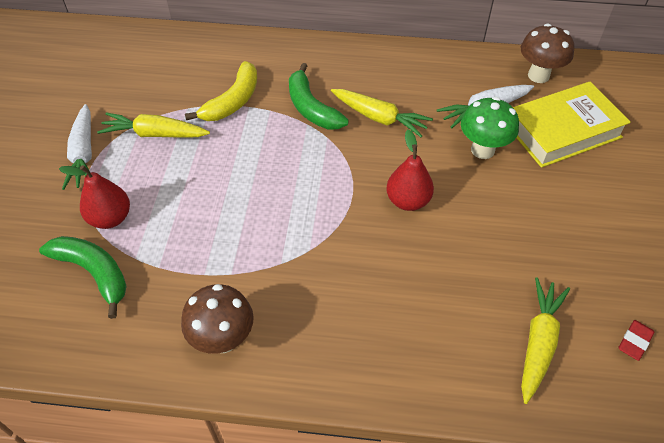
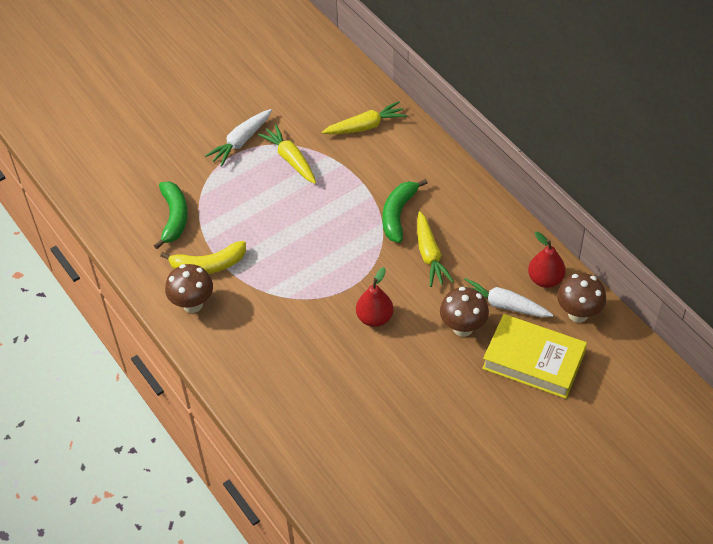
camera: 50 degrees right, 0 degrees up
(110, 218) = (213, 193): red pear -> red pear (545, 279)
(233, 101) = (358, 172): yellow banana -> yellow banana (208, 265)
(482, 150) = (463, 328): green mushroom -> brown mushroom
(538, 342) = (335, 447): yellow carrot -> yellow carrot (365, 126)
(634, 341) = (385, 494): red eraser -> none

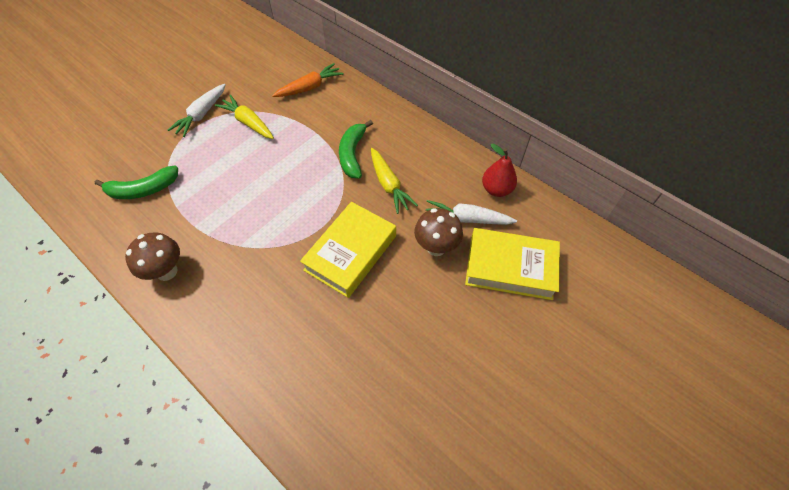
camera: 15 degrees left, 5 degrees up
(174, 217) = (143, 189): green banana -> green banana turned 90 degrees clockwise
(208, 265) = (180, 229): yellow banana -> none
(365, 126) = (309, 87): yellow carrot -> orange carrot
(374, 318) = (350, 253): red pear -> yellow book
(578, 314) = (535, 215): brown mushroom -> none

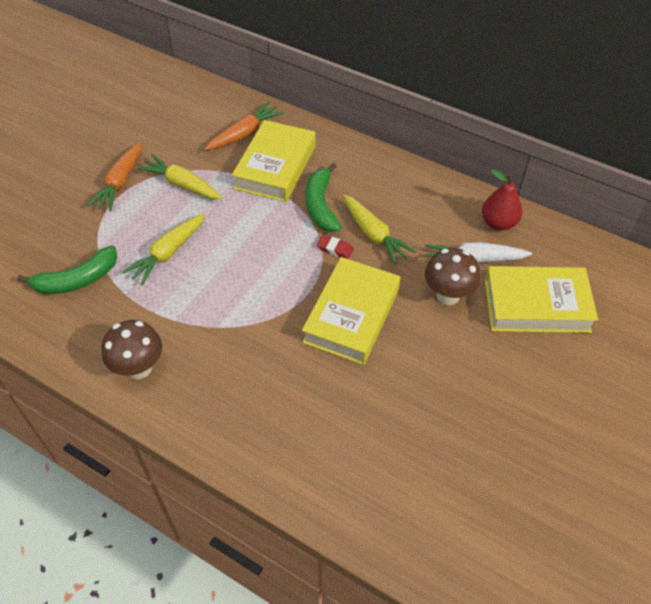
camera: 10 degrees left, 5 degrees down
(201, 115) = (120, 182): white carrot -> orange carrot
(220, 178) = (168, 253): none -> yellow carrot
(326, 117) = (275, 167): none -> yellow book
(353, 193) = (335, 249): none -> red eraser

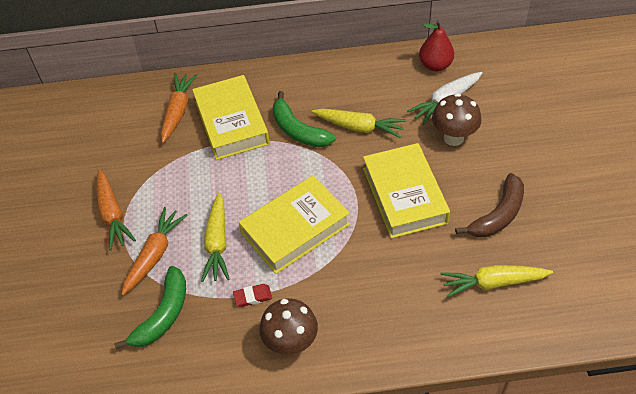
camera: 35 degrees left, 0 degrees up
(117, 231) = (154, 254): none -> orange carrot
(182, 185) = (169, 183): yellow carrot -> yellow carrot (493, 283)
(335, 249) = (342, 155): red eraser -> red eraser (253, 297)
(417, 389) = (498, 215): none -> brown banana
(536, 305) = (514, 107): yellow book -> yellow book (295, 229)

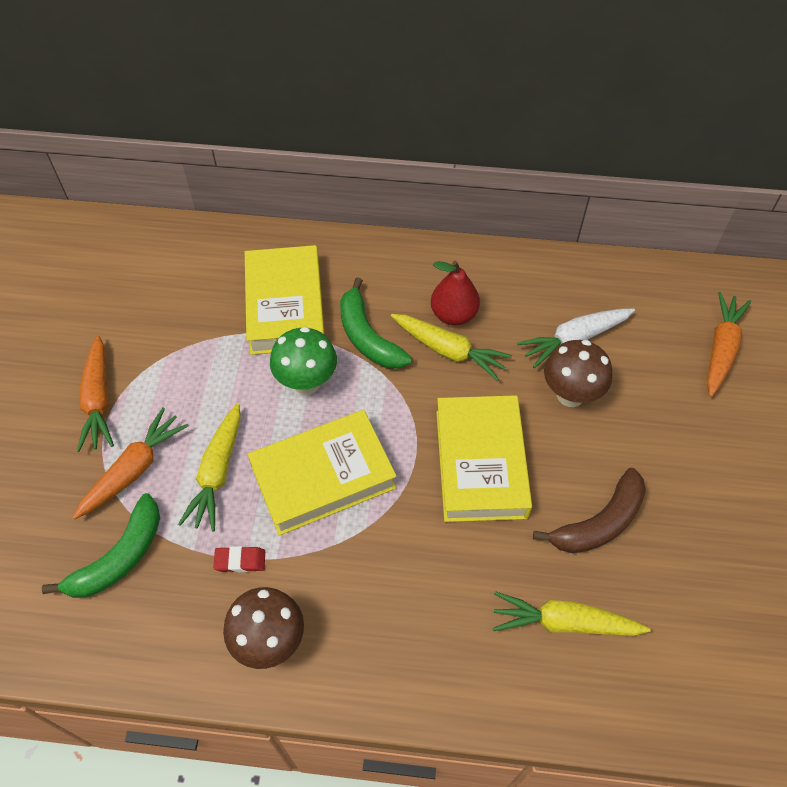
camera: 10 degrees right, 5 degrees up
(178, 111) = (222, 275): orange carrot -> orange carrot (721, 349)
(263, 170) = (307, 382): none -> green mushroom
(435, 65) = (575, 284): red pear -> red pear (453, 314)

